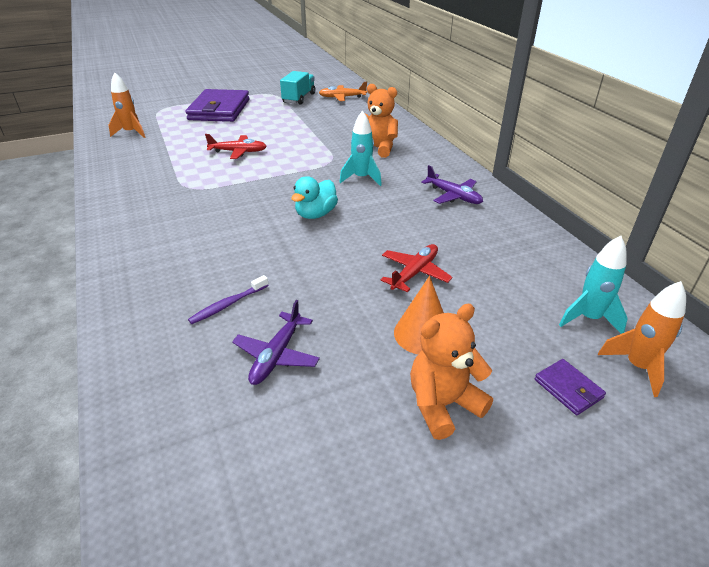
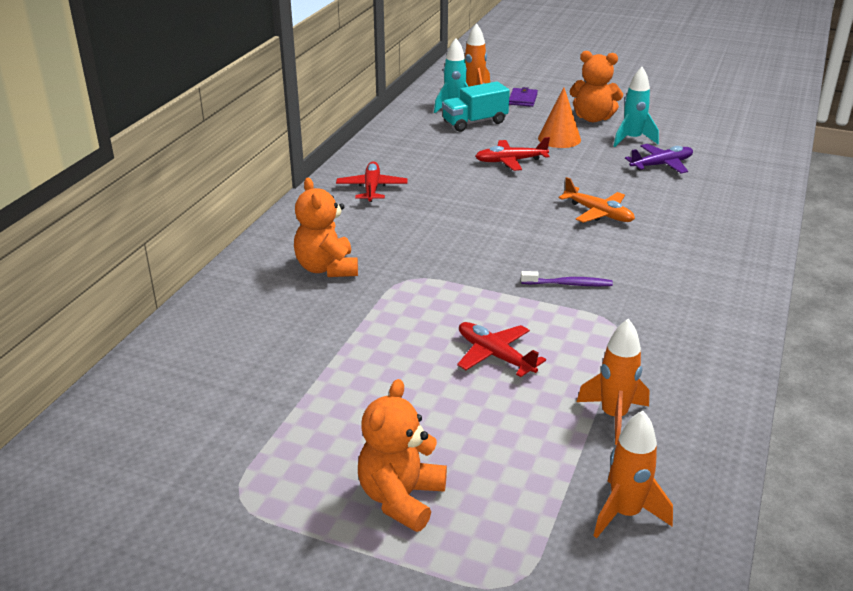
camera: 135 degrees left, 5 degrees down
(158, 154) = (613, 416): none -> orange rocket
(219, 109) = (401, 498): purple wallet -> orange teddy bear
(228, 304) = (670, 200): purple toothbrush -> purple toothbrush (568, 284)
(299, 98) = (224, 445): turquoise truck -> turquoise truck (475, 122)
(316, 214) = (517, 230): turquoise duck -> none
(342, 97) = (162, 399): orange plane -> orange plane (598, 213)
(361, 178) = (415, 242): turquoise rocket -> turquoise rocket (632, 139)
(453, 196) = (372, 188): purple plane -> red plane

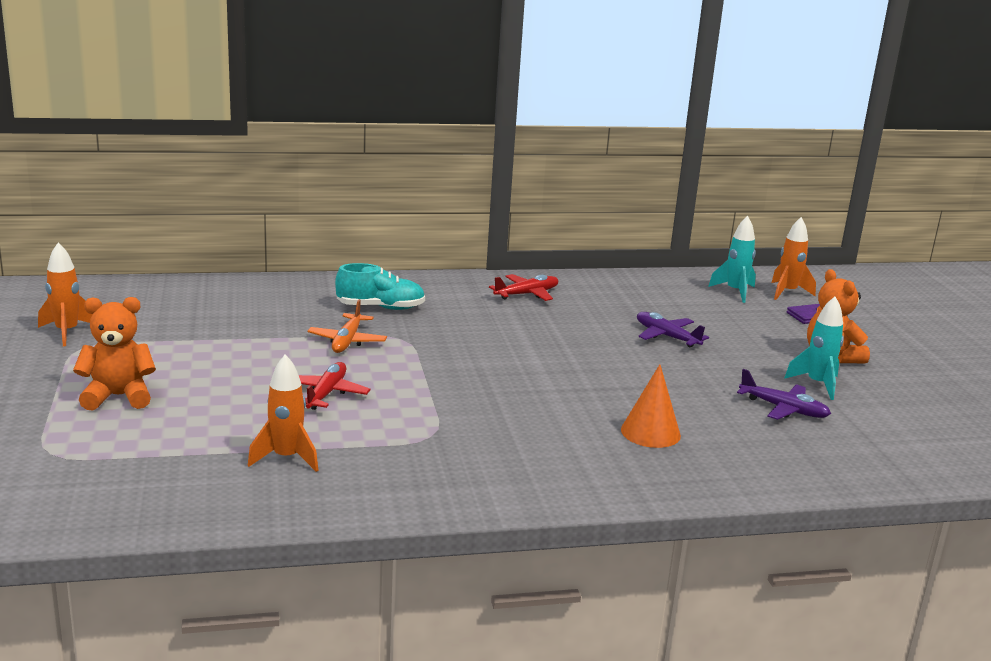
camera: 55 degrees right, 10 degrees down
(327, 268) = (380, 308): orange teddy bear -> turquoise shoe
(475, 122) = (719, 306): turquoise truck -> none
(511, 161) = (667, 336): red plane -> purple plane
(559, 138) = (753, 349): orange cone -> orange cone (650, 432)
(568, 284) = (474, 403): purple toothbrush -> none
(598, 213) = (625, 394): orange plane -> orange plane (347, 341)
(625, 513) = (160, 484): orange rocket -> orange rocket (67, 332)

